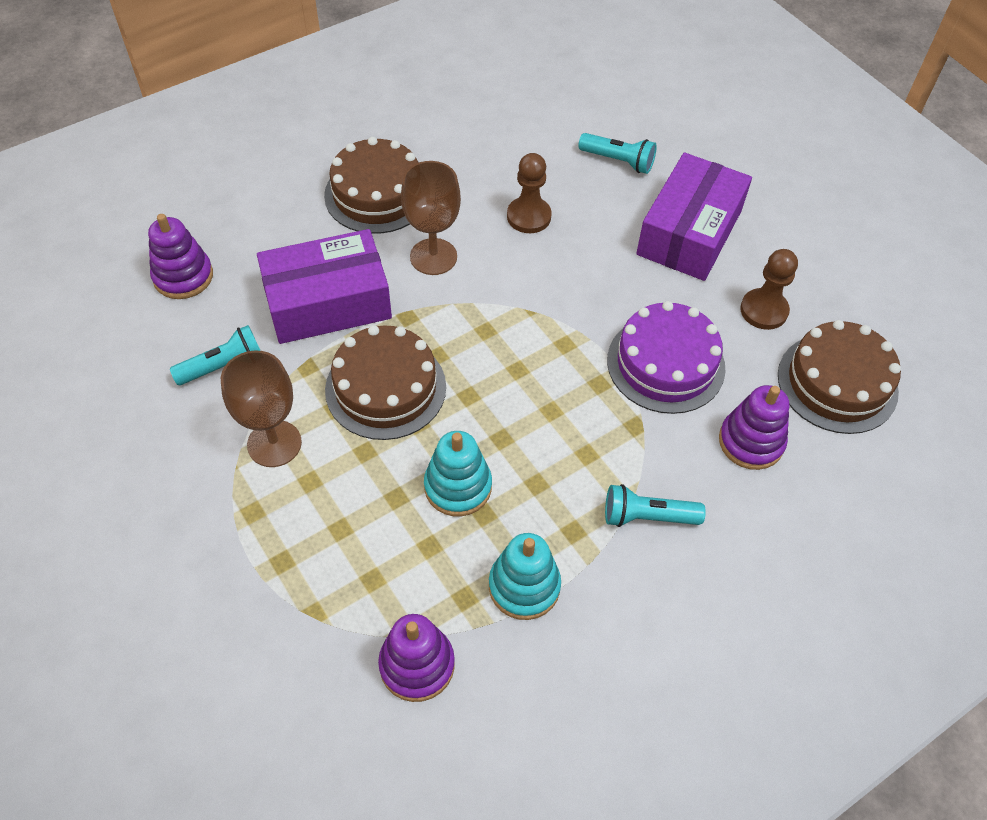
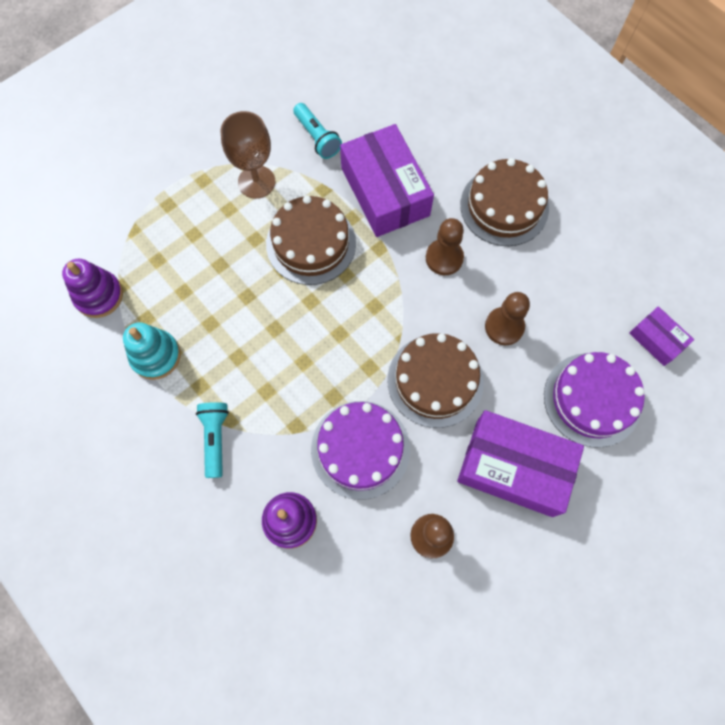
camera: 85 degrees right, 15 degrees up
(183, 276) = (393, 94): purple stacking toy -> none
(433, 257) = (444, 258): brown goblet -> brown pawn
(458, 487) = (231, 303): turquoise stacking toy -> none
(558, 104) = (656, 339): none -> purple box
(618, 161) = (592, 399): turquoise flashlight -> purple cake
(837, 383) = (359, 601): brown cake -> brown cake (435, 380)

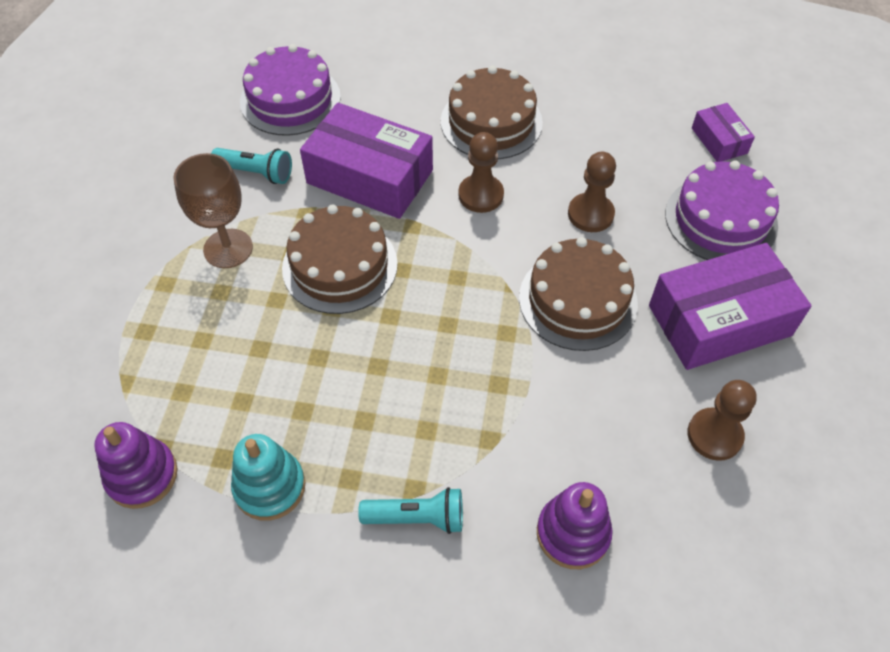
camera: 40 degrees left, 15 degrees down
(215, 438) = (417, 517): turquoise flashlight -> turquoise flashlight turned 135 degrees clockwise
(360, 449) = (572, 411): purple cake -> purple cake (290, 99)
(656, 339) = (719, 141): purple box -> purple box turned 60 degrees clockwise

